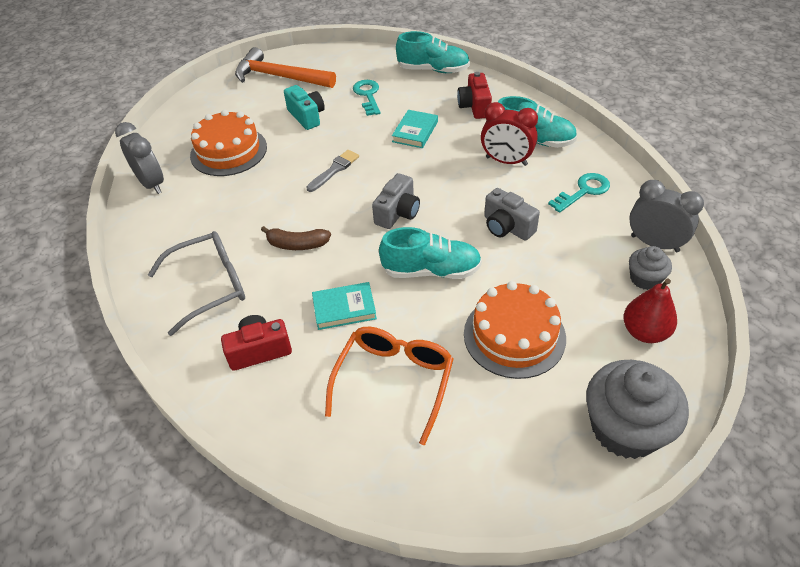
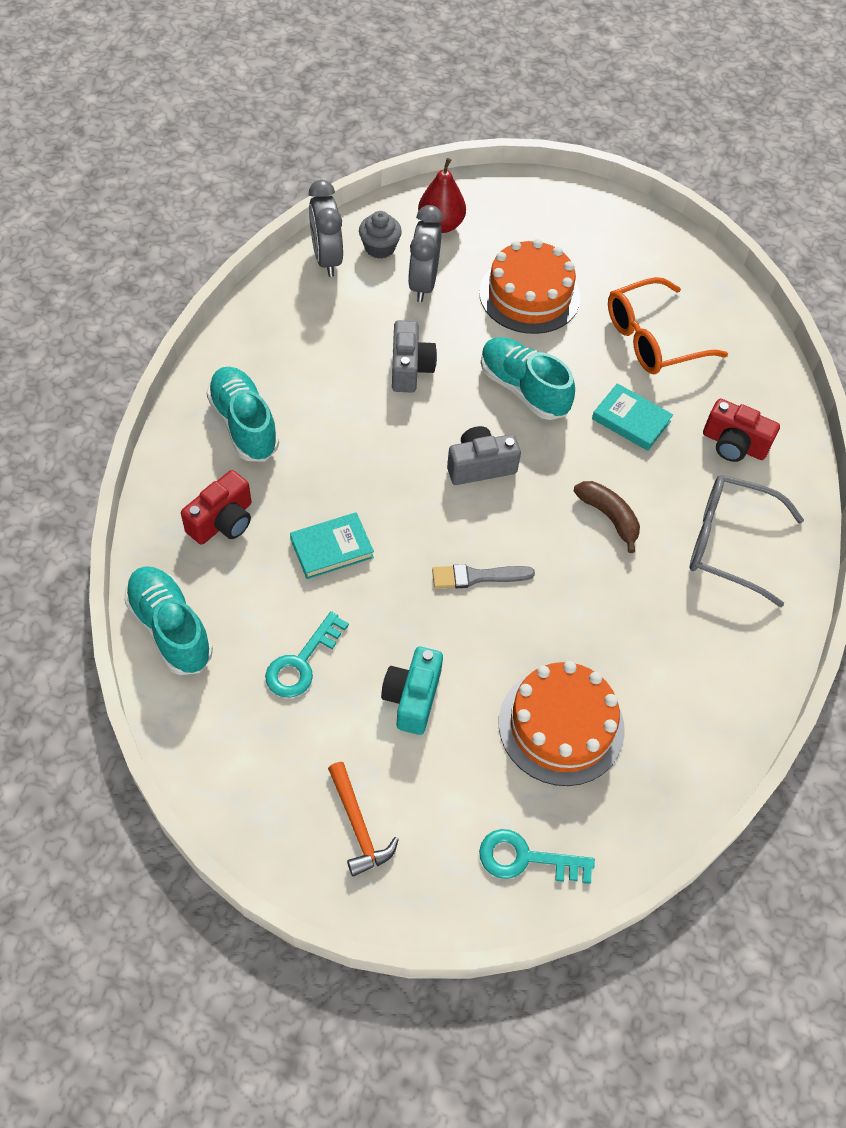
camera: 140 degrees left, 10 degrees up
(152, 184) = (694, 754): grey clock -> grey clock (423, 284)
(279, 77) = (358, 826): orange hammer -> orange hammer, size x0.56
(506, 161) = (306, 426): red clock -> none
(583, 191) = (297, 339): turquoise key -> turquoise key (525, 858)
(625, 428) = (540, 200): grey cupcake -> none

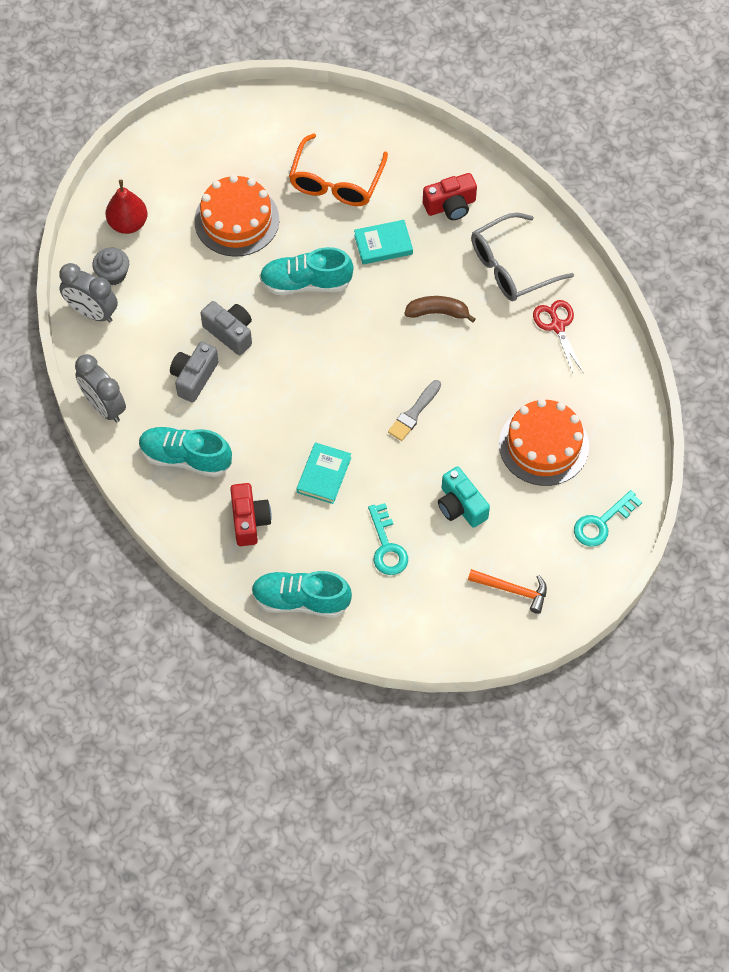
camera: 45 degrees left, 5 degrees up
(423, 284) = (168, 273): grey clock -> grey clock (104, 406)
(480, 466) = (340, 351): grey camera -> grey camera (194, 377)
(710, 634) = (557, 326): none -> red scissors

